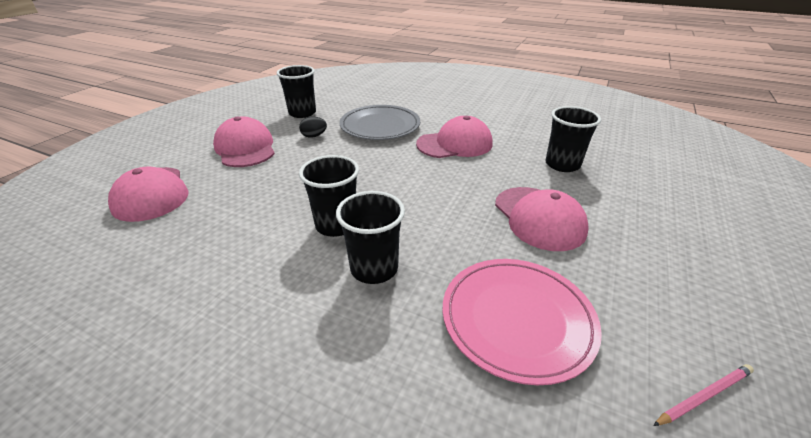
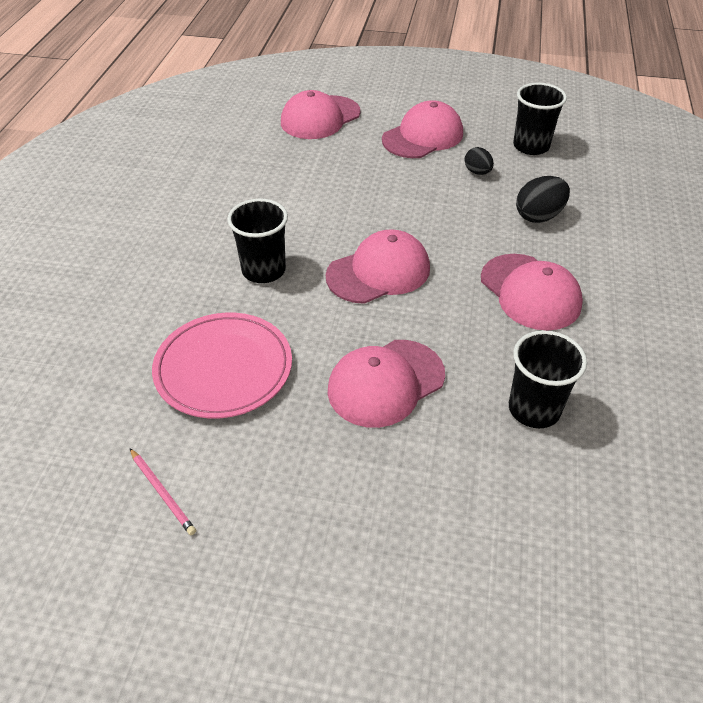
camera: 75 degrees right, 10 degrees up
(336, 225) = (316, 233): black cup -> none
(380, 126) = (539, 216): grey plate -> black egg
(408, 199) = (379, 272): none -> pink cap

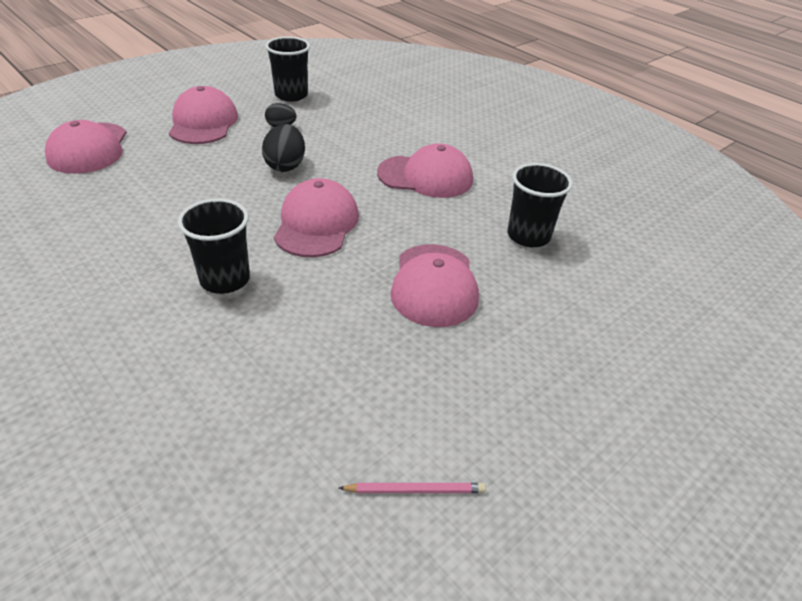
camera: 55 degrees left, 5 degrees down
(223, 368) = (311, 367): pink plate -> none
(539, 216) = (361, 132): black egg -> black egg (285, 166)

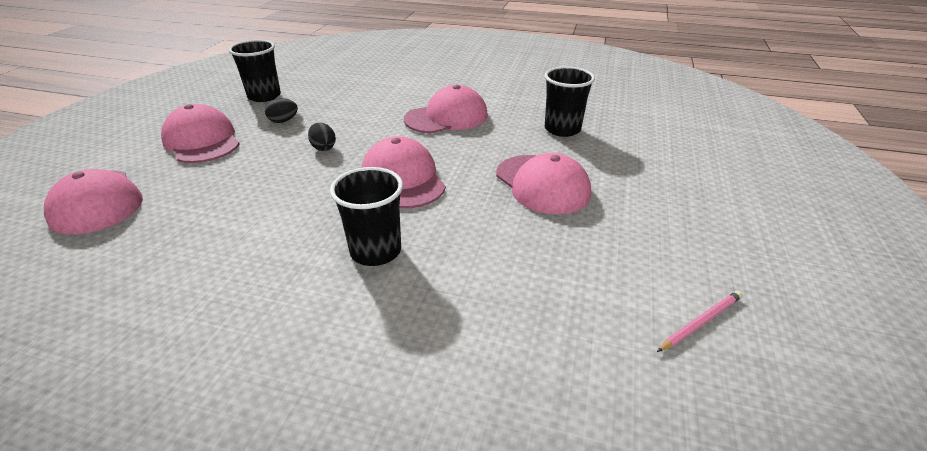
camera: 30 degrees left, 5 degrees down
(285, 166) = (323, 147): black egg -> black egg, size x0.63

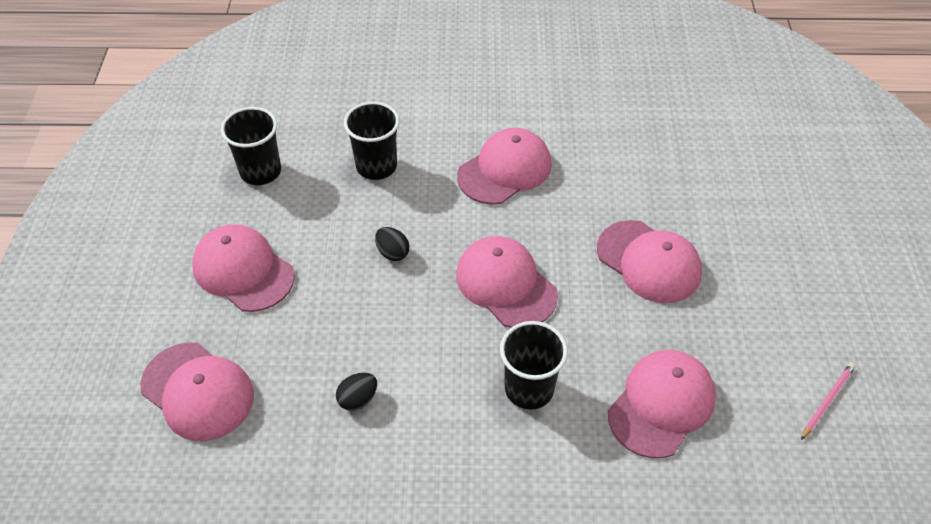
camera: 15 degrees left, 15 degrees up
(283, 121) = (316, 215): black egg -> black egg (358, 399)
(504, 288) = (661, 404): none -> pink cap
(562, 129) = (640, 166): black cup -> black cup (376, 166)

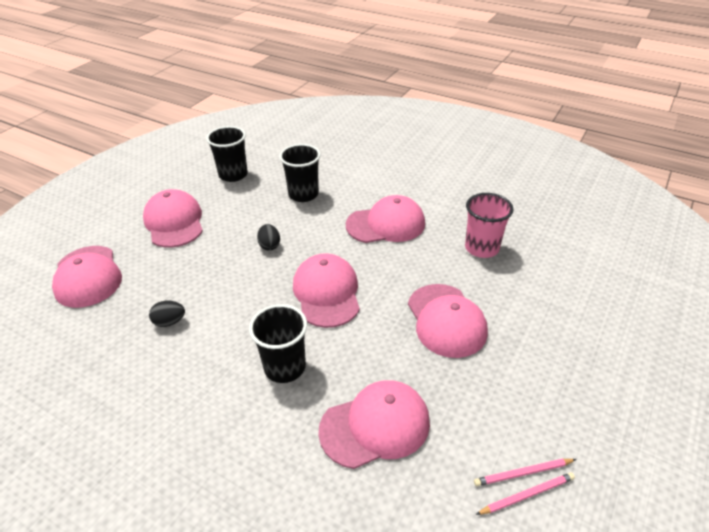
camera: 30 degrees right, 10 degrees down
(626, 160) = (481, 248): none -> pink cup
(812, 383) = (523, 473): none -> pink pencil

